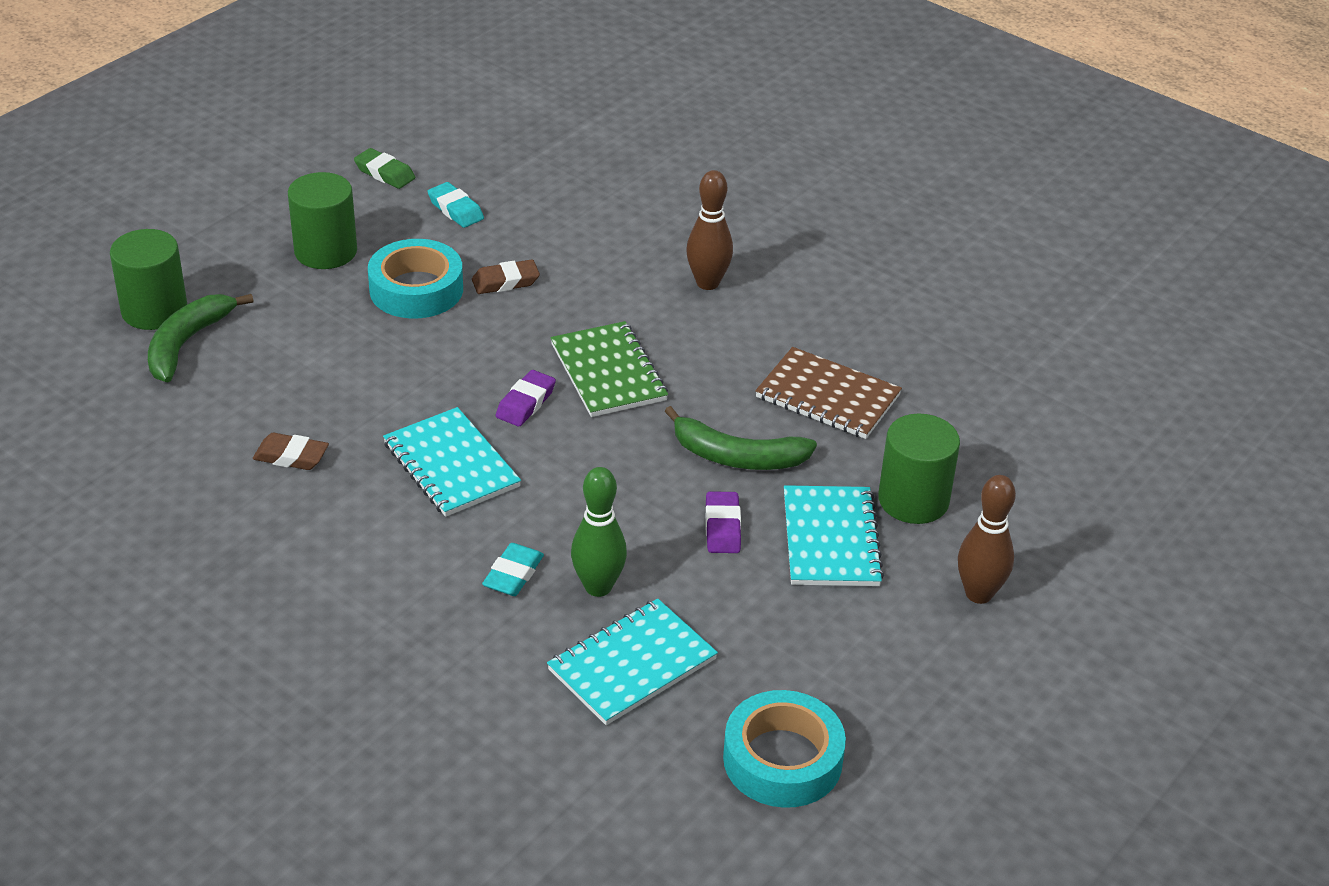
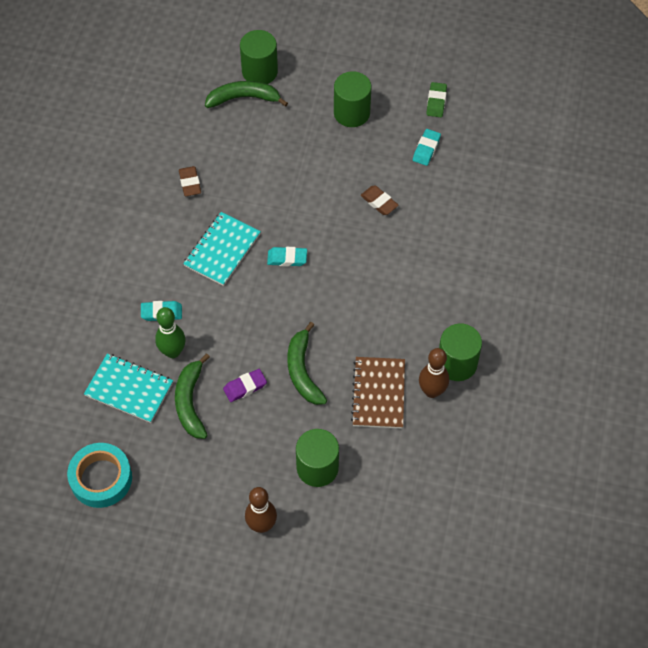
camera: 65 degrees right, 20 degrees up
(416, 289) = (346, 167): turquoise tape -> none
(525, 403) = (287, 258): purple eraser -> turquoise eraser
(608, 372) = (334, 283): green notebook -> none
(707, 283) = (441, 295): brown bowling pin -> brown bowling pin (432, 391)
(707, 598) = (190, 402): none -> green banana
(828, 309) = (457, 363): none -> green cylinder
(830, 539) = (264, 440): turquoise notebook -> none

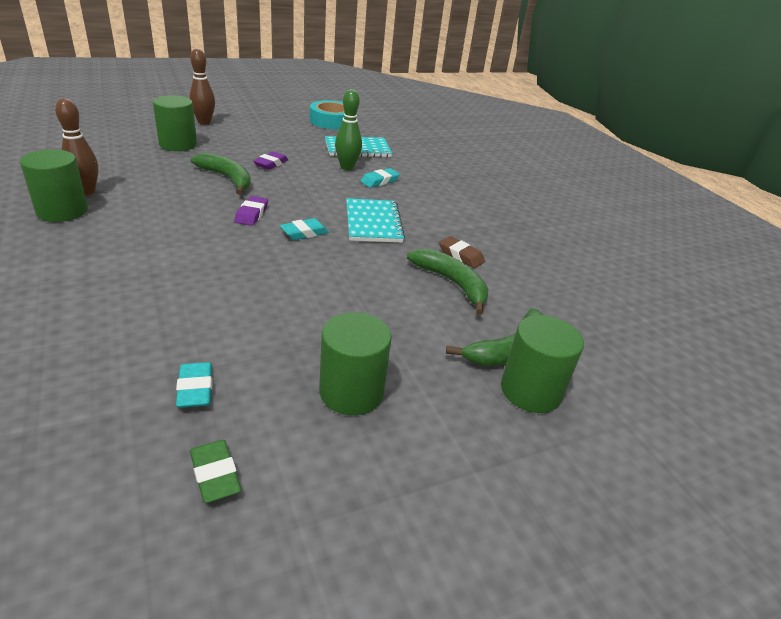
camera: 140 degrees right, 25 degrees down
(190, 402) = (307, 152): green banana -> green banana (452, 284)
(313, 301) = (252, 214): none -> purple eraser
(379, 202) = (232, 304): brown eraser -> none
(379, 393) = (144, 181): brown notebook -> none

